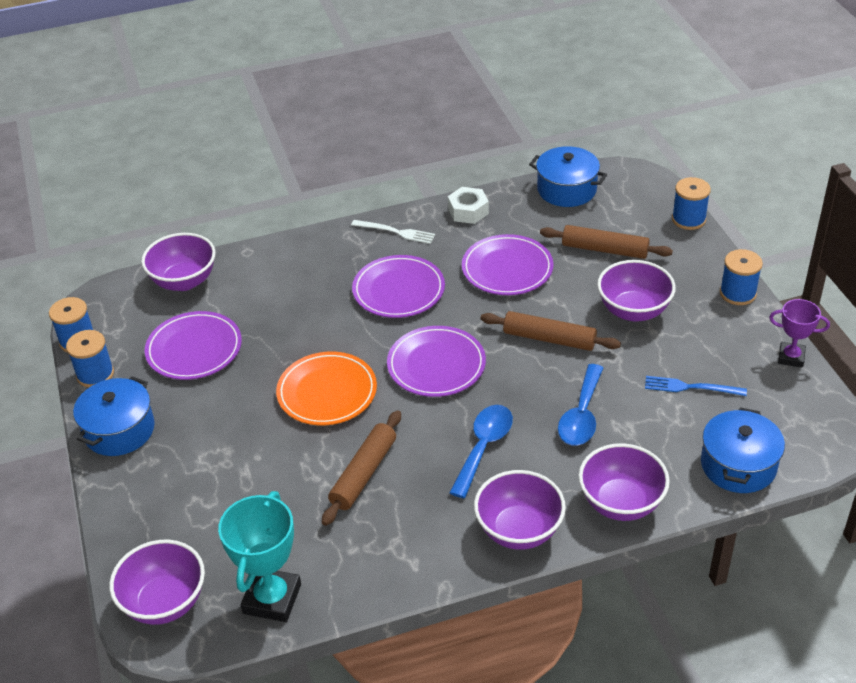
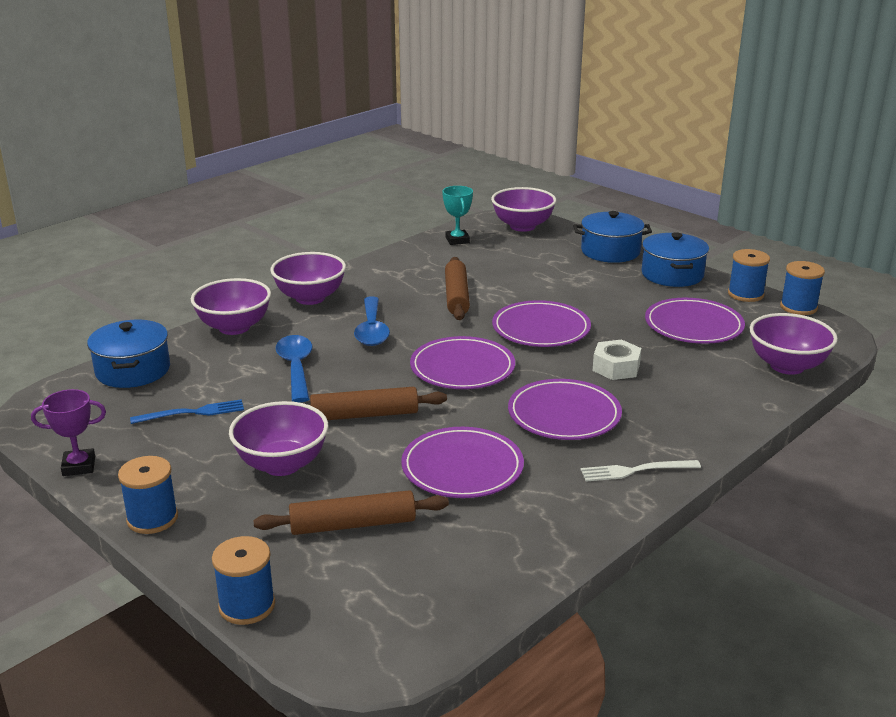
camera: 150 degrees right, 15 degrees down
(272, 599) = (457, 240): turquoise trophy -> turquoise trophy, size x0.60
(327, 392) = (541, 329): orange plate -> purple plate
(468, 211) = (573, 523): white nut -> white nut (616, 367)
(566, 189) = (460, 599): blue pot -> blue pot (610, 251)

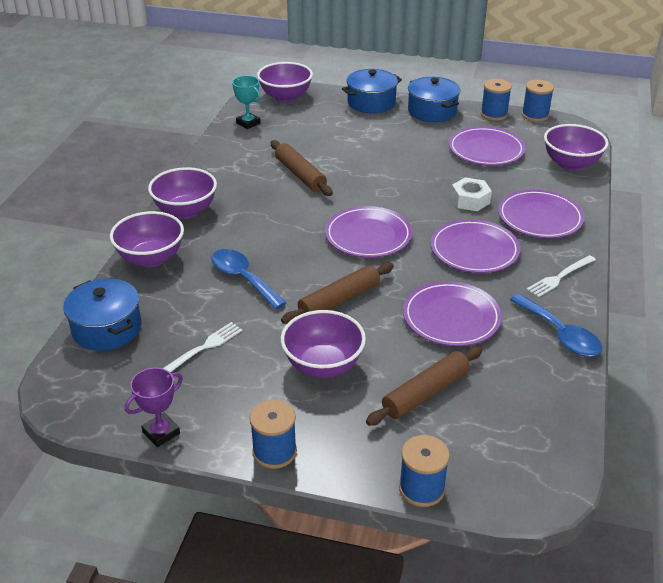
camera: 30 degrees left, 10 degrees up
(192, 413) = (203, 348): blue fork -> white fork
(372, 330) = (267, 225): blue spoon -> blue spoon (560, 334)
(541, 329) = (389, 184): purple plate -> purple plate (540, 218)

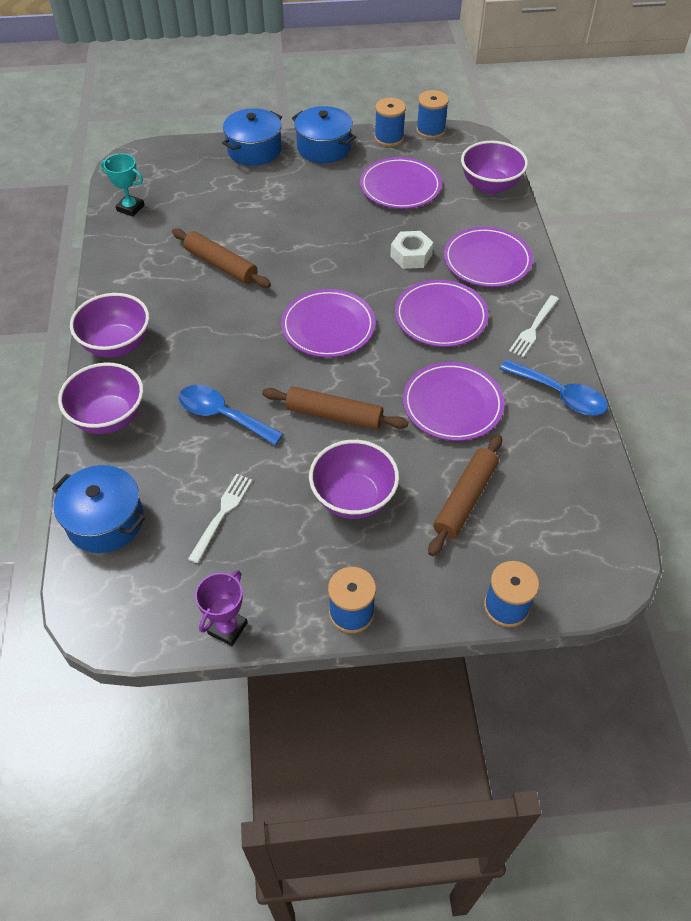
camera: 20 degrees left, 15 degrees up
(285, 97) = (156, 162): purple bowl -> none
(339, 300) = (334, 415): brown rolling pin -> brown rolling pin turned 75 degrees clockwise

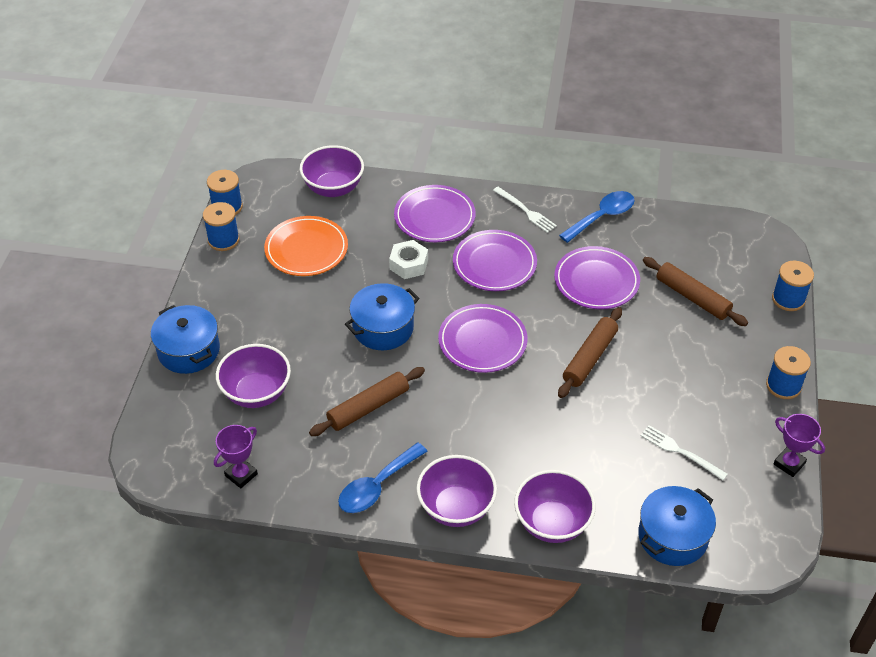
camera: 75 degrees left, 5 degrees down
(130, 208) = (241, 475): turquoise trophy -> purple trophy
(222, 415) = (571, 435): blue spoon -> blue spoon (377, 486)
(324, 148) = (214, 293): blue pot -> blue pot (383, 328)
(353, 498) = (679, 363): purple bowl -> purple bowl (256, 393)
(400, 187) = (306, 249): purple plate -> orange plate

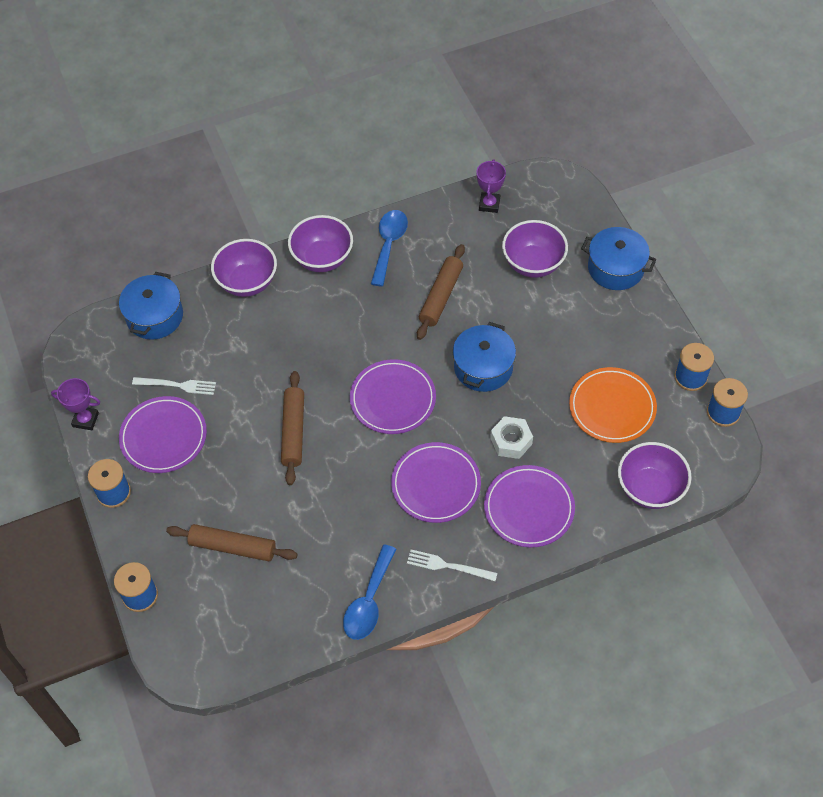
camera: 150 degrees right, 10 degrees up
(596, 281) = (331, 517): purple plate -> purple plate (163, 437)

